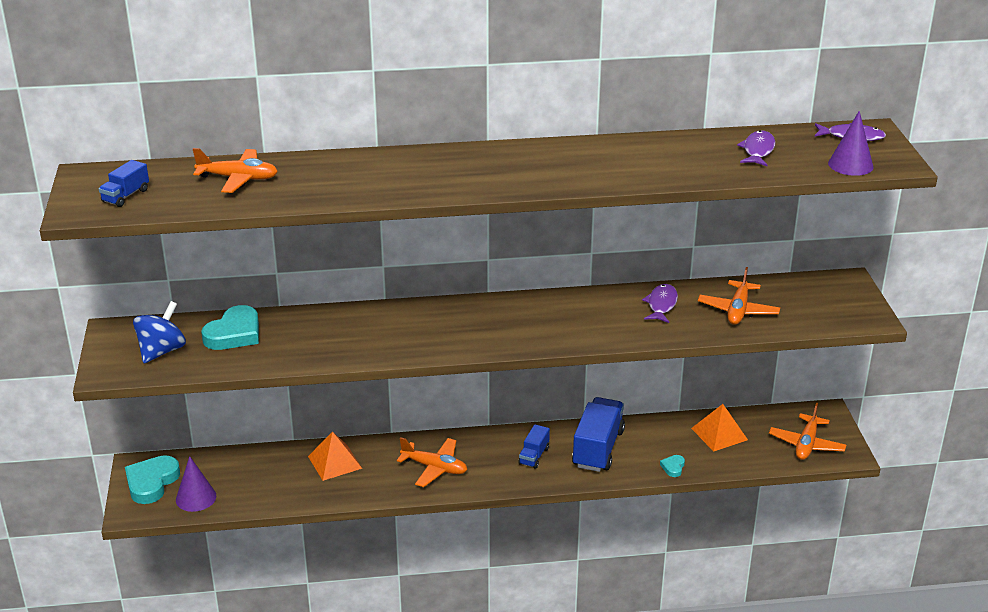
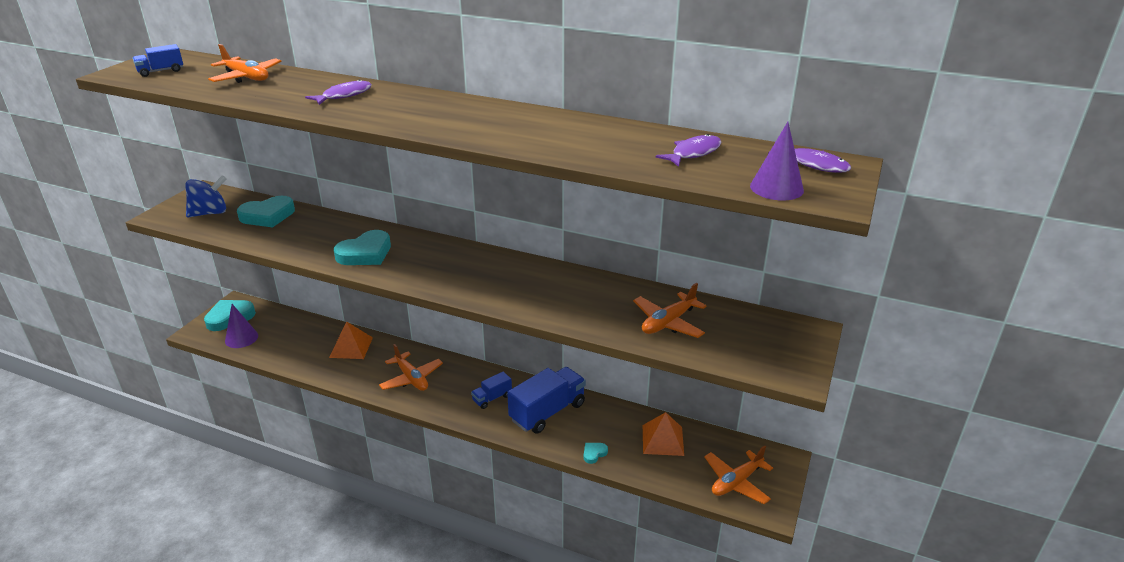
camera: 30 degrees right, 0 degrees up
(396, 338) = (365, 253): none -> turquoise heart
(661, 305) = (603, 295): purple fish -> purple fish (344, 95)

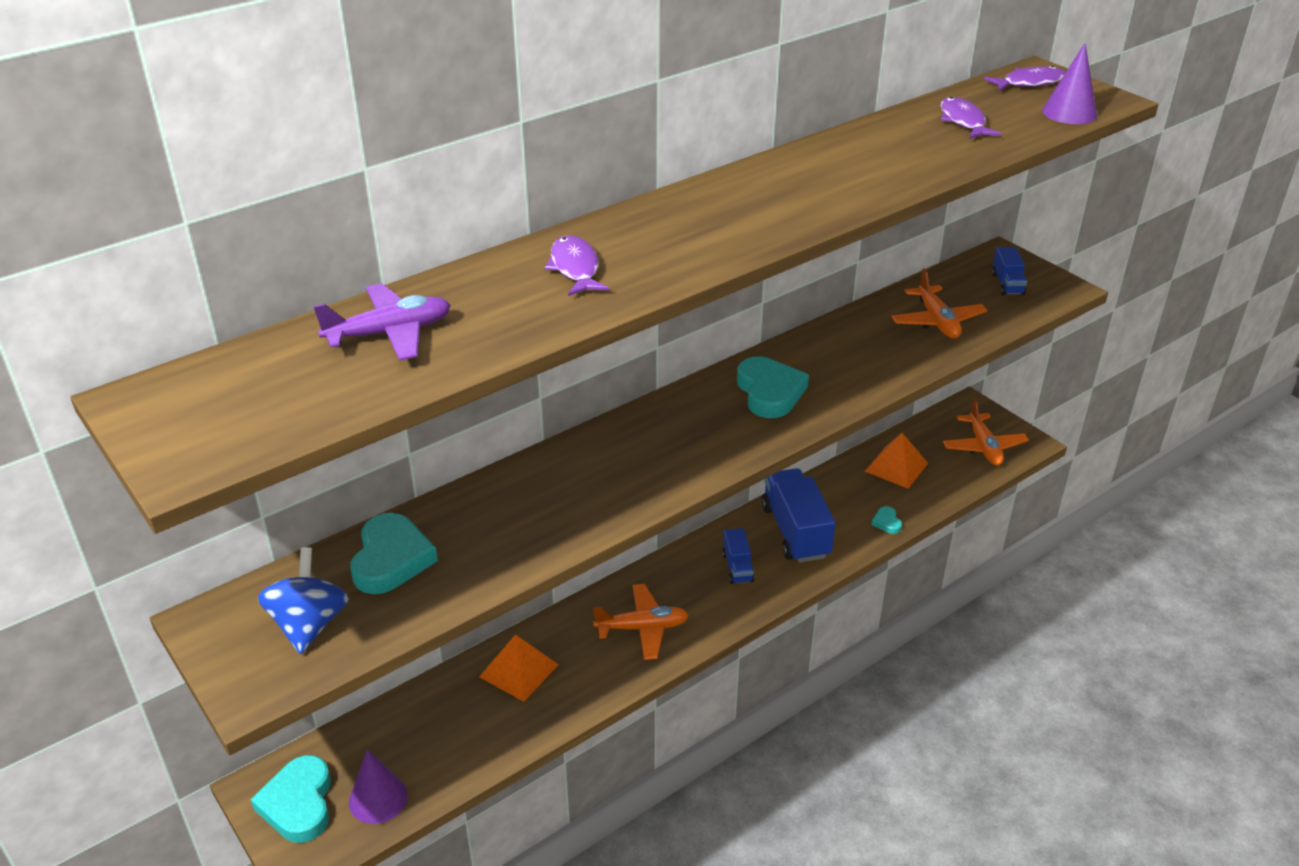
camera: 60 degrees left, 5 degrees up
(161, 71) = (242, 413): blue truck -> blue truck (1007, 284)
(246, 77) = (390, 333): orange plane -> purple plane
(365, 253) = (608, 486): turquoise heart -> turquoise heart (769, 392)

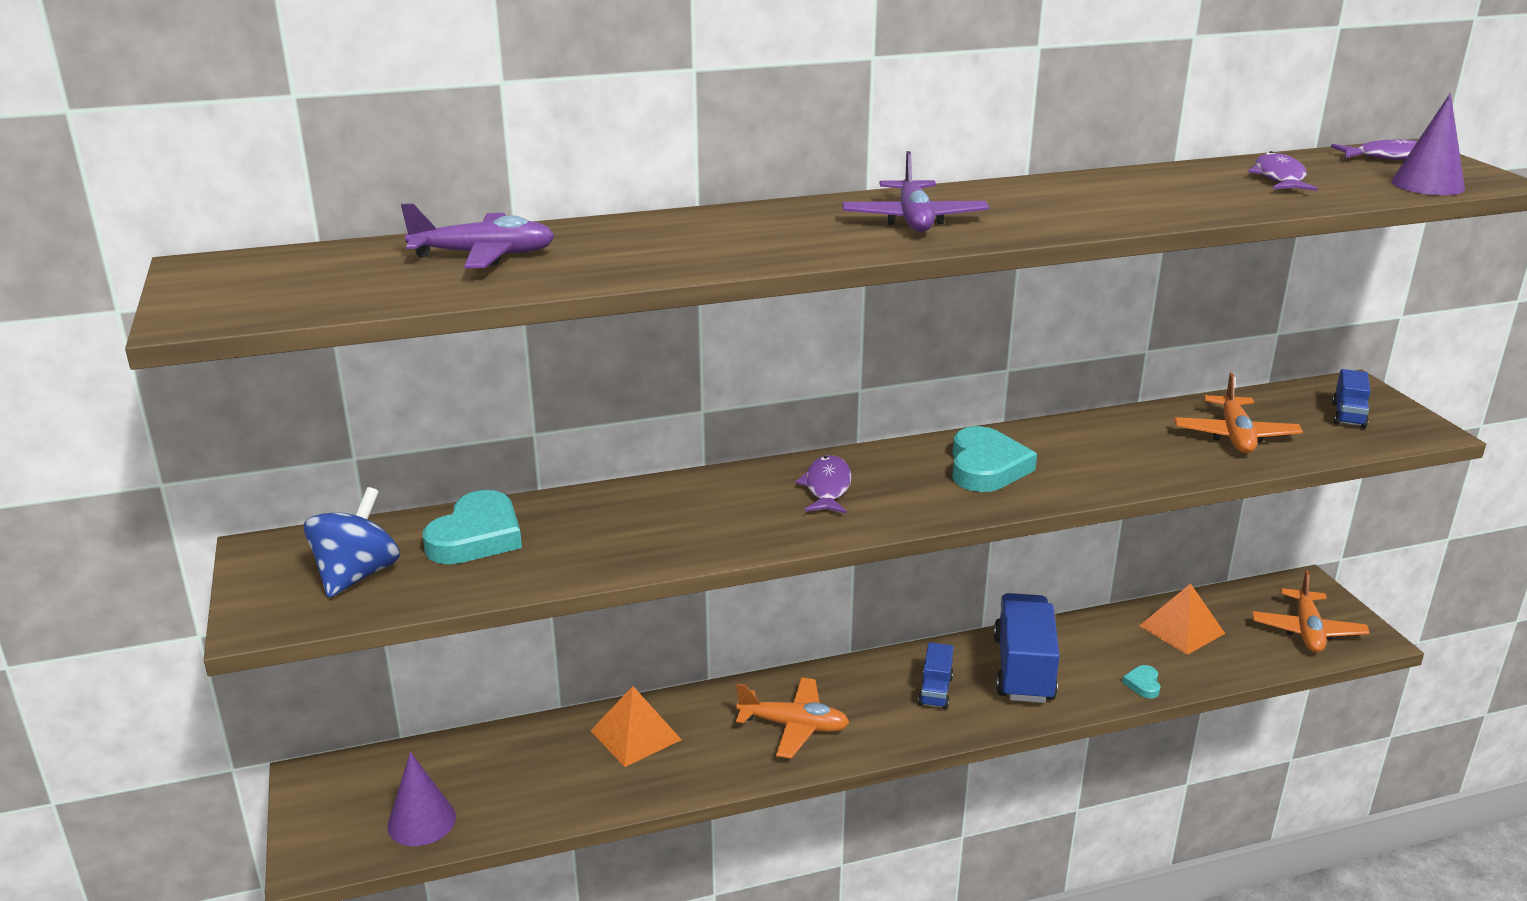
camera: 20 degrees right, 10 degrees down
(298, 803) = (341, 804): turquoise heart -> none
(575, 268) = (720, 234): purple fish -> purple fish (827, 487)
(720, 221) = (914, 220): none -> purple plane

